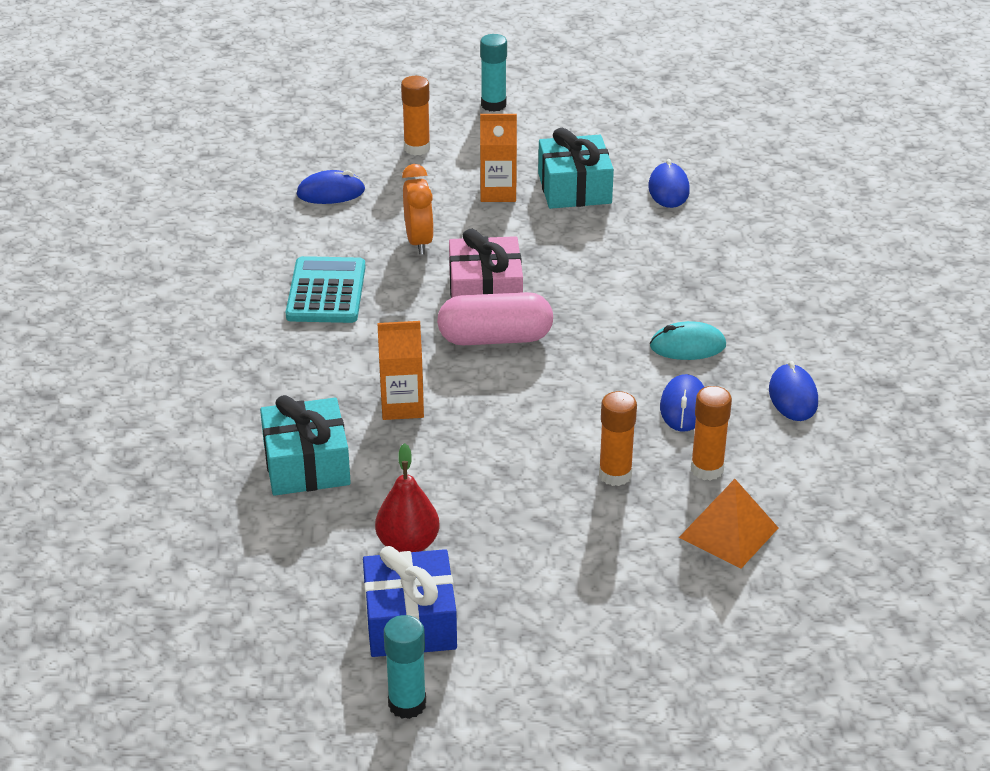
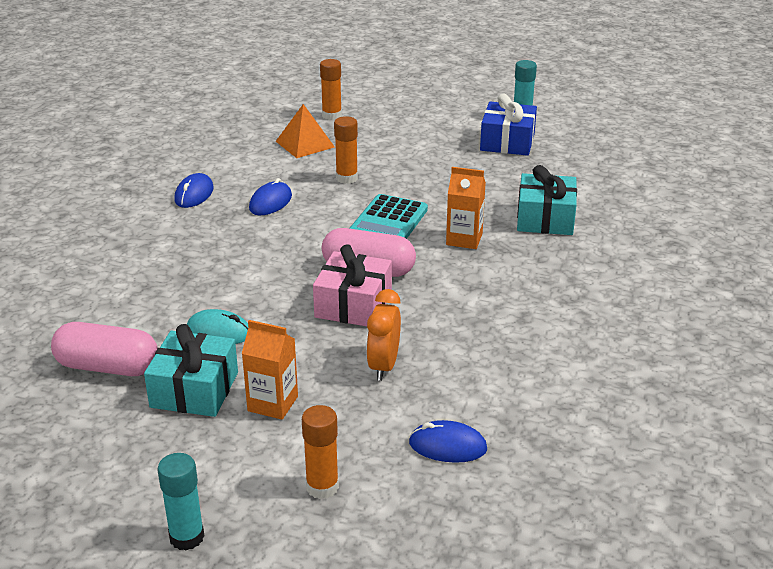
camera: 160 degrees left, 5 degrees down
(326, 291) = (491, 336): turquoise calculator -> turquoise calculator (388, 222)
(408, 544) = (494, 170): red pear -> none
(668, 189) = (107, 367): blue mouse -> pink capsule
(687, 346) = (230, 236): turquoise mouse -> turquoise mouse (219, 332)
(707, 469) = (288, 171): orange glue stick -> orange glue stick (332, 116)

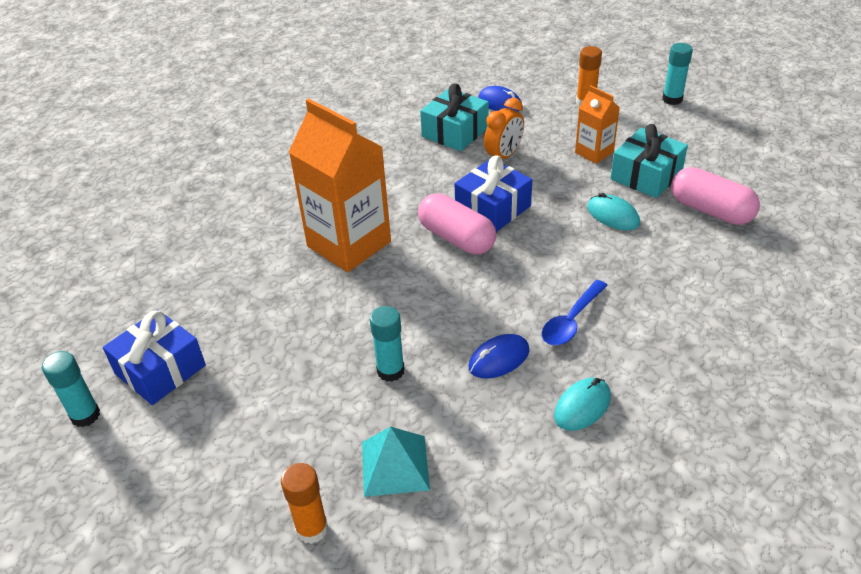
camera: 150 degrees left, 10 degrees up
(194, 194) = (582, 406): blue mouse -> turquoise mouse
(224, 237) = (571, 321): none -> blue spoon
(305, 144) = (395, 465): orange pyramid -> turquoise pyramid
(347, 178) = (390, 371): orange glue stick -> turquoise glue stick
(353, 305) = (493, 208): pink gift -> blue gift
(388, 222) = (397, 287): turquoise calculator -> none
(464, 239) = (349, 244): orange carton -> orange carton, size x1.97
(545, 219) = (257, 244): turquoise gift -> turquoise gift (455, 132)

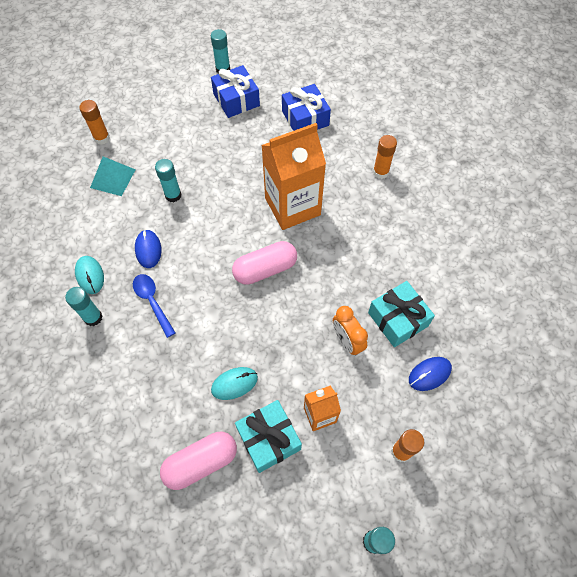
camera: 110 degrees right, 20 degrees up
(258, 187) = (380, 172): none -> orange glue stick
(493, 208) = (285, 305): blue gift -> blue gift (305, 118)
(638, 371) = (93, 317): none -> turquoise glue stick

